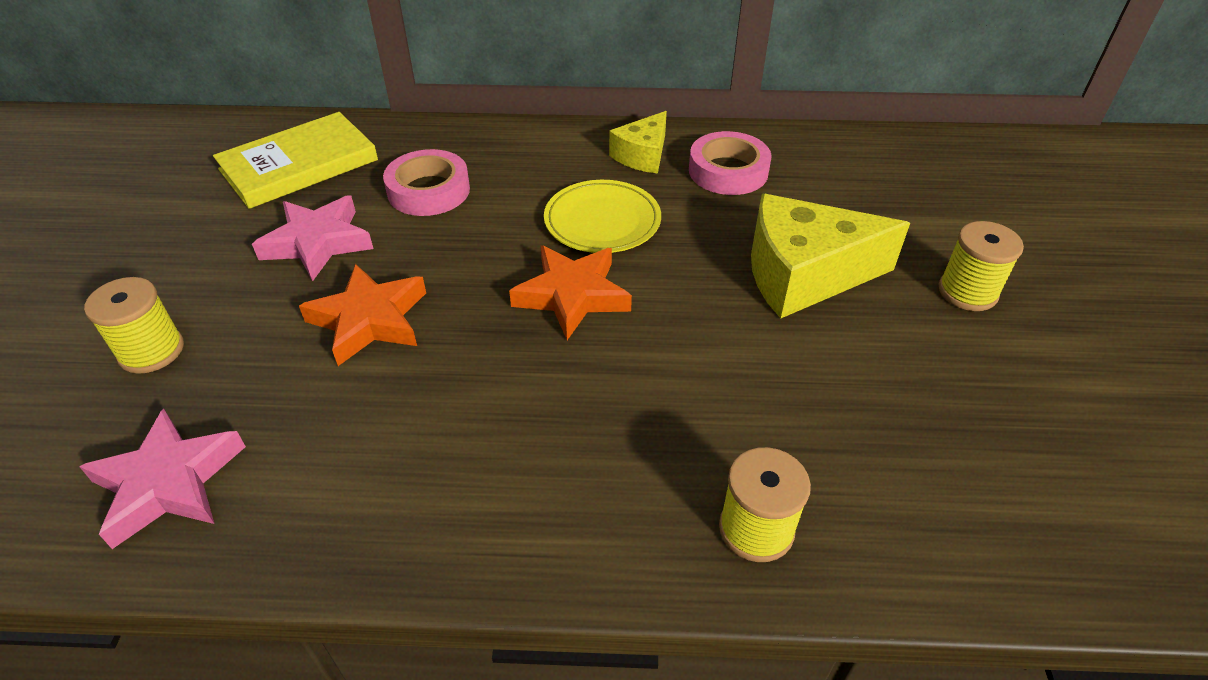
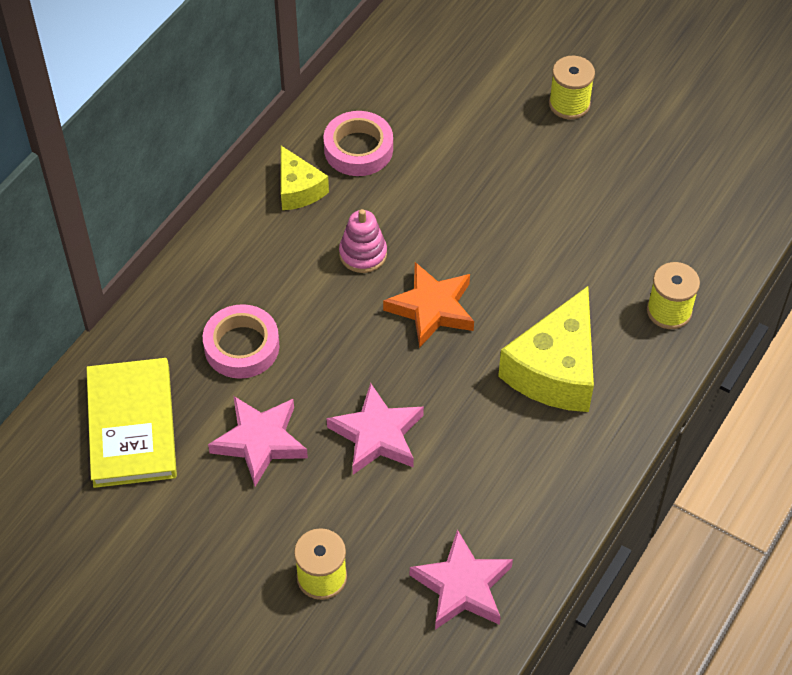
camera: 60 degrees left, 10 degrees up
(370, 320) = (377, 435): orange star -> pink star
(602, 221) = (363, 254): yellow plate -> pink stacking toy
(804, 275) = (498, 174): yellow cheese -> yellow cheese (555, 369)

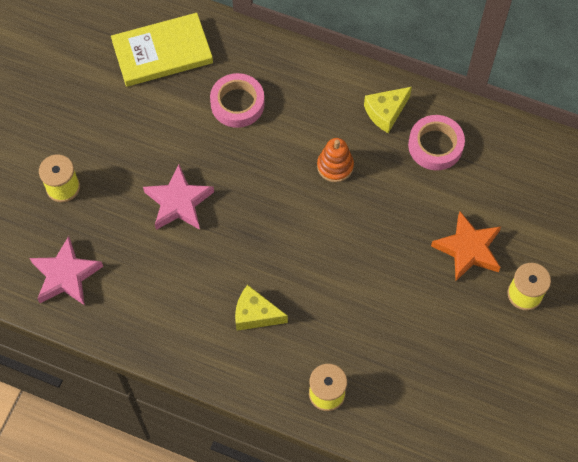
camera: 80 degrees right, 10 degrees up
(260, 441) = (162, 130): pink star -> none
(363, 254) = (335, 166): pink stacking toy -> orange stacking toy
(432, 308) = (294, 221): orange star -> orange star (468, 249)
(555, 369) = (255, 314): yellow cheese -> yellow cheese, size x0.57

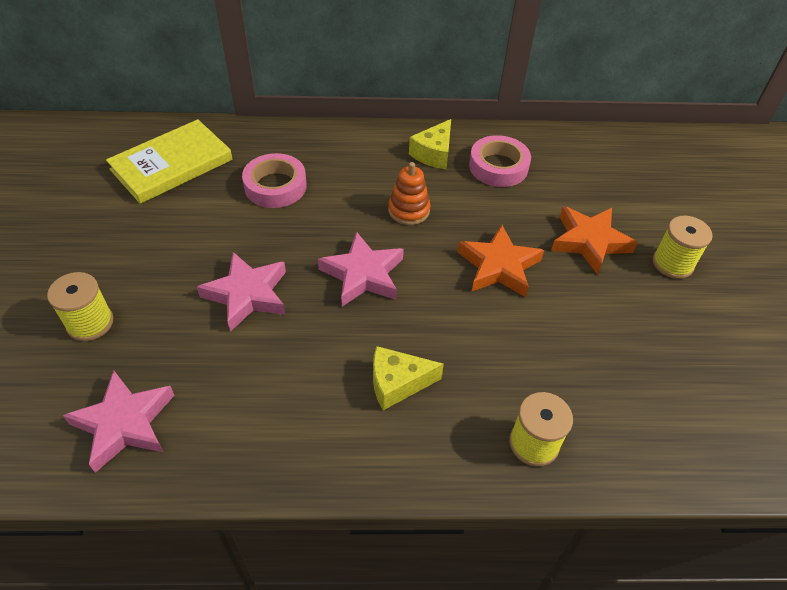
camera: 25 degrees left, 15 degrees down
(271, 215) = (363, 274): none -> pink star
(380, 245) = (498, 266): none -> orange star

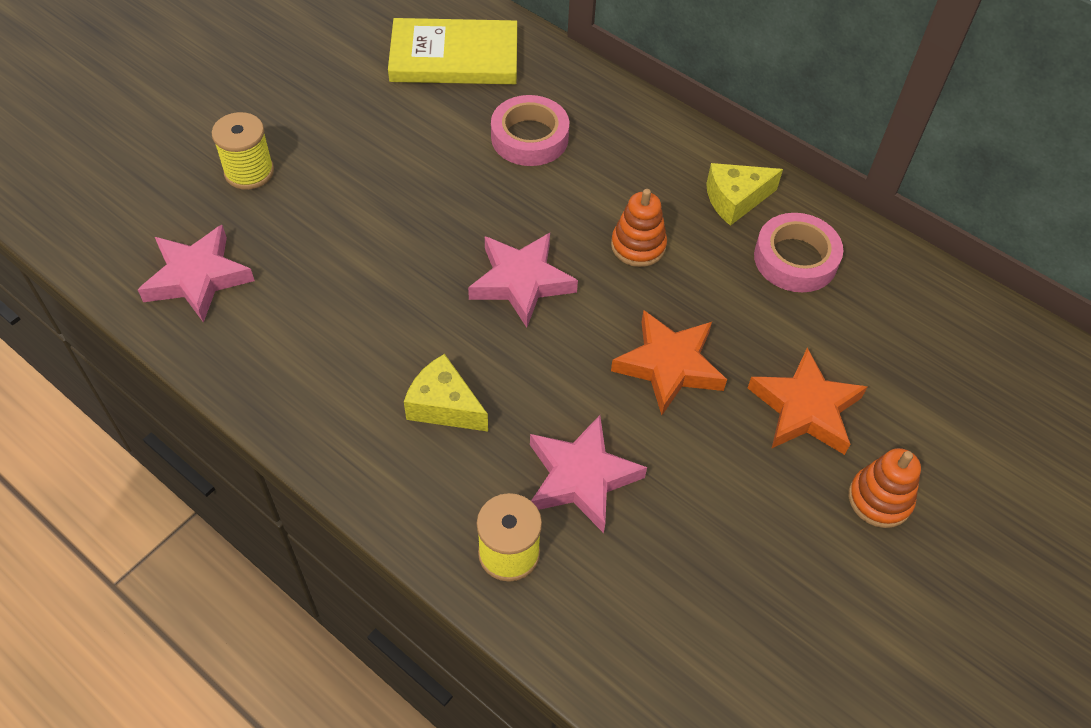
camera: 40 degrees right, 5 degrees up
(247, 294) = (397, 231): pink star -> pink star (581, 477)
(672, 263) = (879, 499): yellow spool -> orange stacking toy

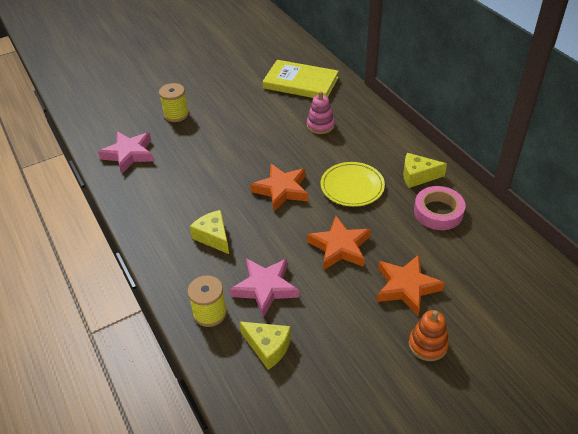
camera: 25 degrees right, 10 degrees down
(521, 282) = (282, 190): pink star -> orange star
(529, 137) = (320, 125): pink tape -> pink stacking toy
(637, 585) = (268, 347): none -> yellow cheese
(638, 246) = (352, 187): orange stacking toy -> yellow plate

